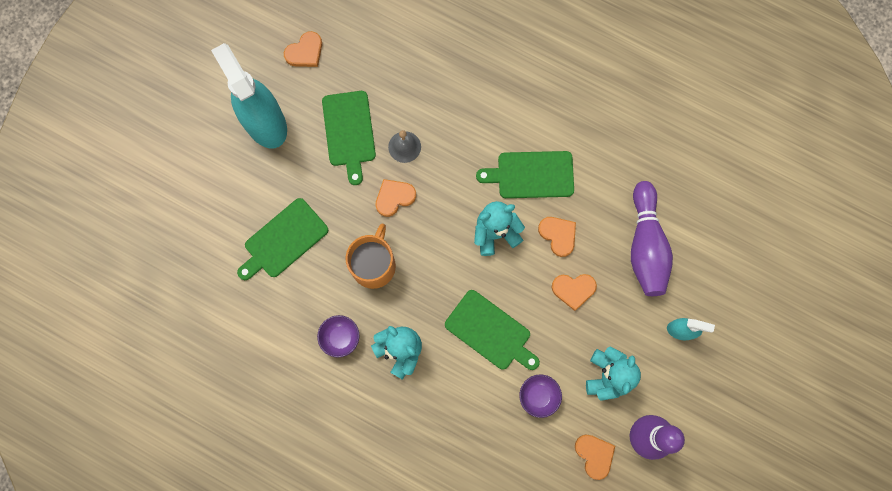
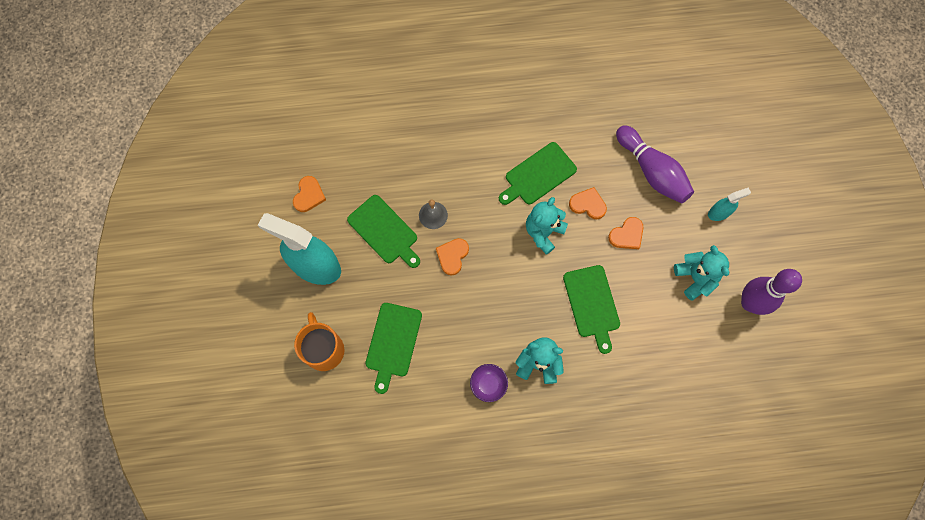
camera: 35 degrees left, 5 degrees down
(374, 265) = (473, 314): orange mug -> orange mug (324, 349)
(490, 331) = (592, 304): green cutting board -> green cutting board turned 75 degrees clockwise
(538, 396) = (659, 326): purple bowl -> none
(594, 455) = (728, 340): orange heart -> none

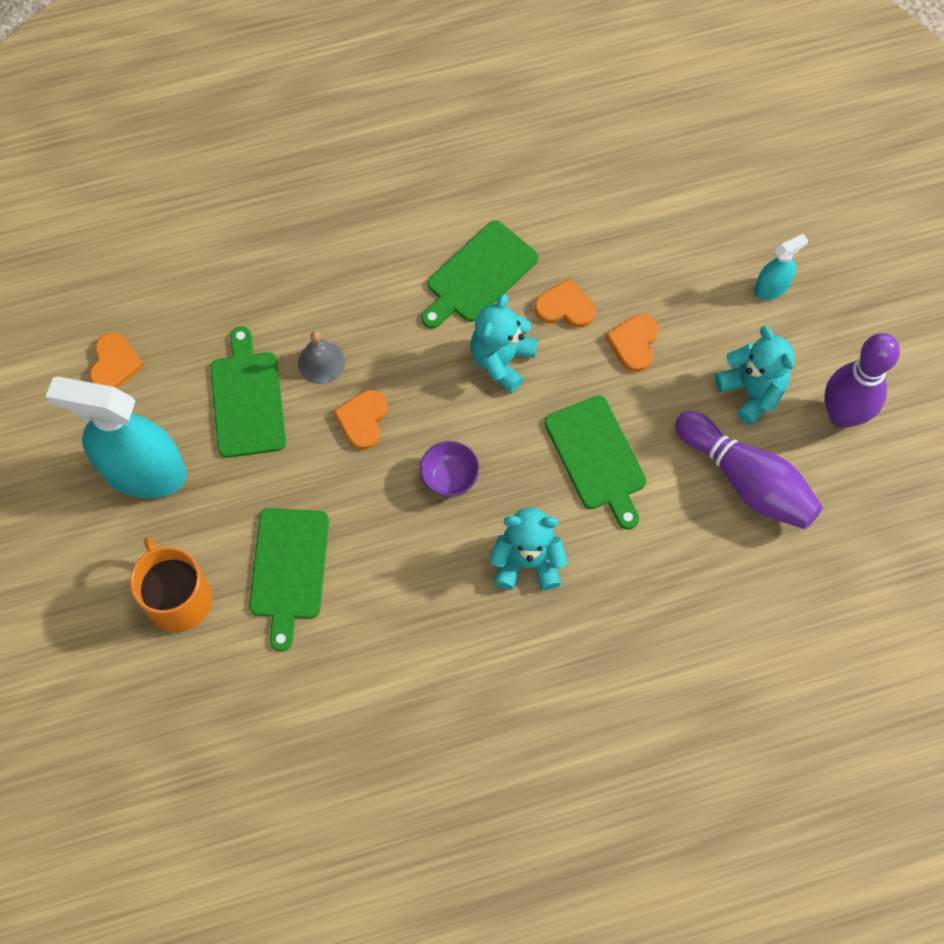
camera: 10 degrees left, 5 degrees down
(384, 231) = (247, 399): green cutting board -> green cutting board turned 135 degrees counterclockwise
(488, 384) = (453, 608): purple bowl -> purple bowl (449, 478)
(627, 235) = (634, 343): orange heart -> orange heart turned 150 degrees clockwise
(652, 171) = (657, 241): purple bowling pin -> purple bowling pin (747, 480)

